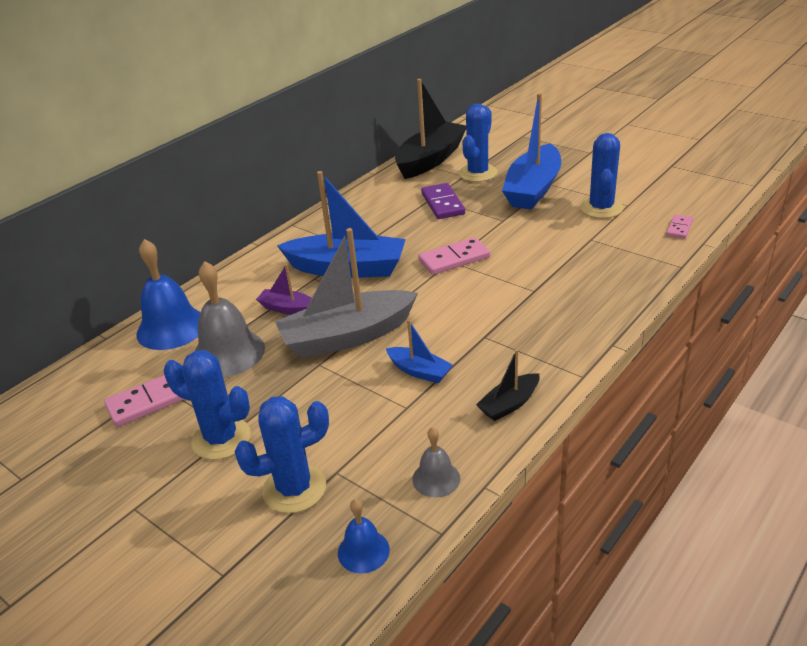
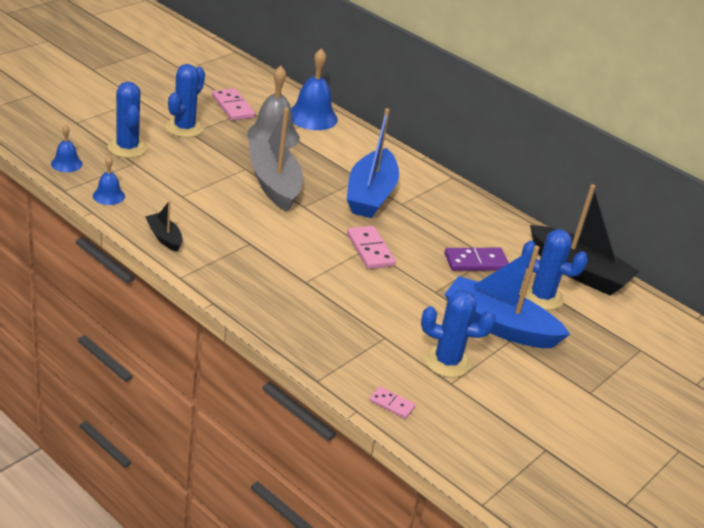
camera: 85 degrees right, 0 degrees up
(288, 309) = (320, 163): purple boat -> none
(419, 371) = (219, 207): blue boat -> none
(436, 478) = (108, 196): grey bell -> blue bell

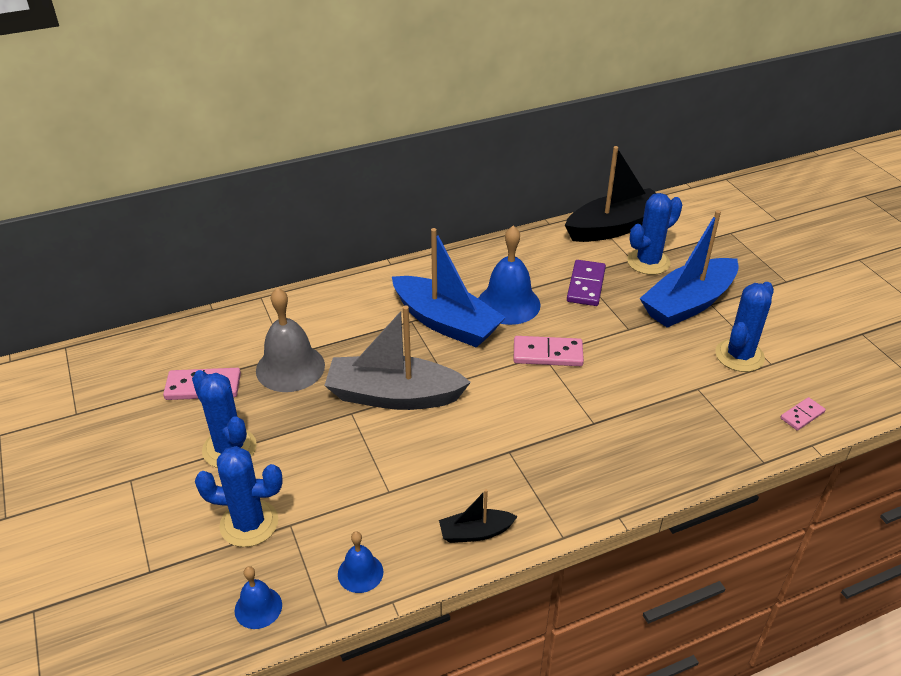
camera: 60 degrees left, 5 degrees up
(312, 117) = (265, 322): blue bell -> blue bell (508, 304)

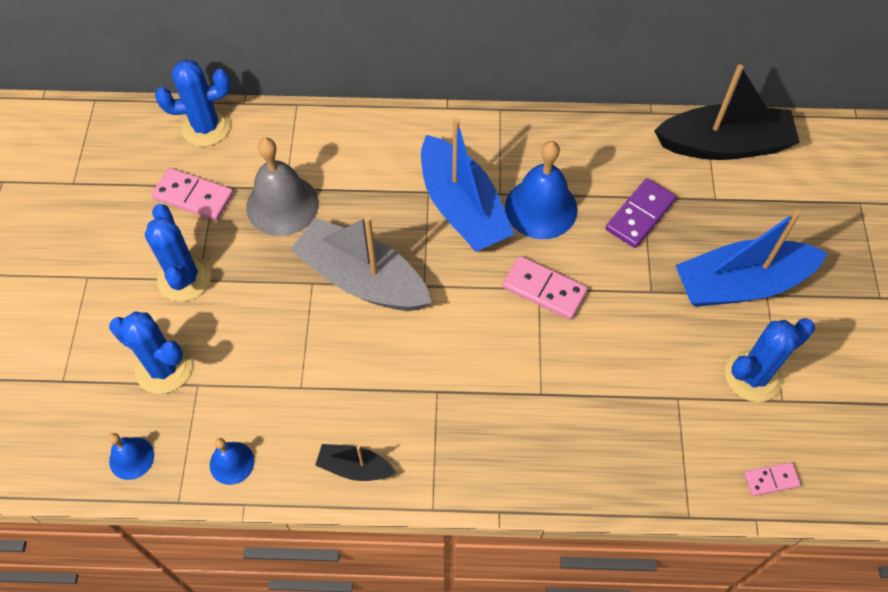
camera: 25 degrees right, 20 degrees up
(648, 262) = (731, 209): blue cactus -> blue cactus (206, 127)

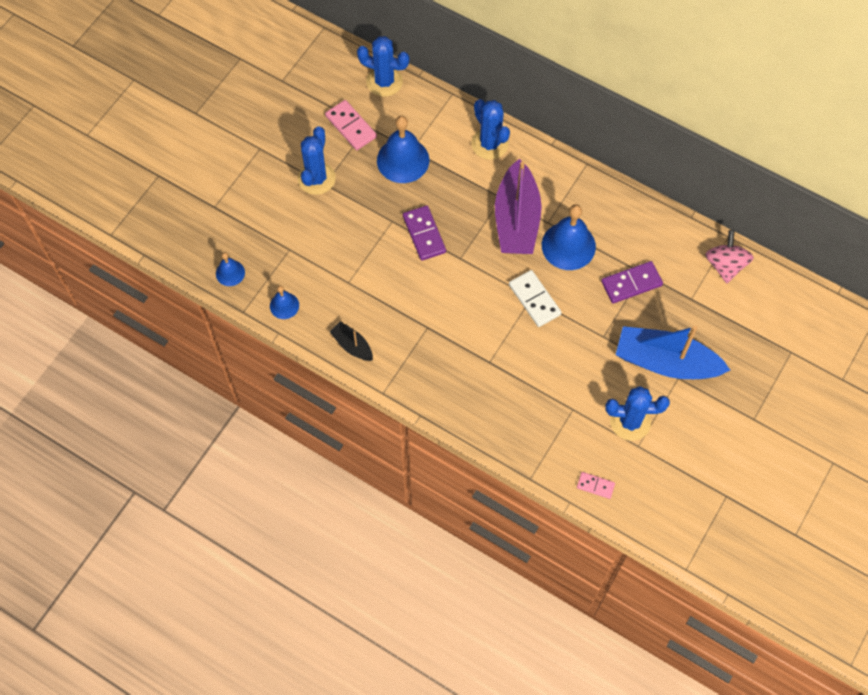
camera: 30 degrees right, 5 degrees up
(163, 368) = (275, 229): blue cactus -> blue cactus (490, 144)
(282, 205) = (403, 160): grey bell -> blue bell
(362, 279) = (424, 234): grey boat -> purple domino
(462, 208) = (516, 219): blue boat -> purple boat
(544, 290) = (534, 300): pink domino -> white domino
(724, 145) = (725, 265): black boat -> pink spinning top

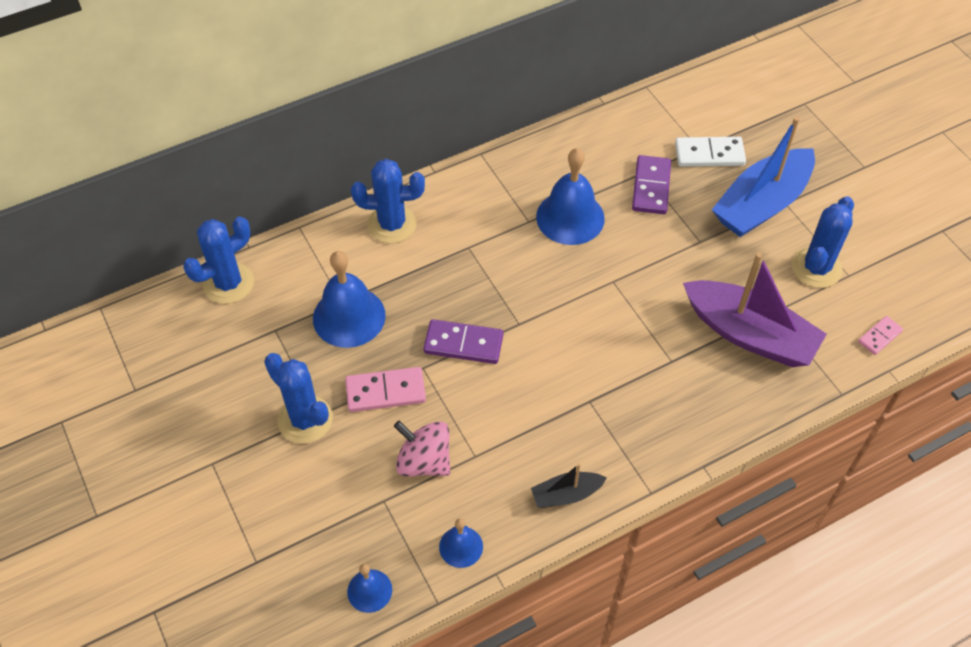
camera: 60 degrees left, 10 degrees down
(351, 126) = (261, 347): pink domino -> pink domino (385, 391)
(516, 219) = (506, 247): purple boat -> purple boat (749, 334)
(534, 300) = (617, 280): white domino -> white domino (709, 154)
(725, 265) = (677, 104): pink spinning top -> pink spinning top (424, 461)

